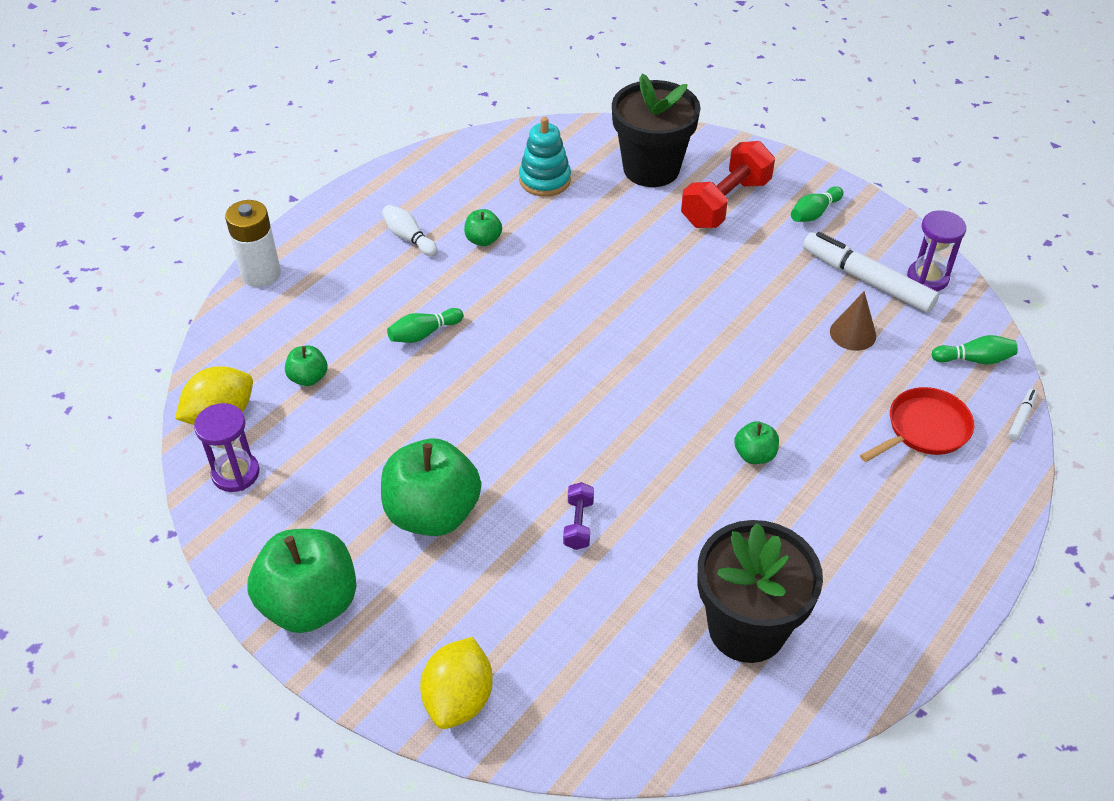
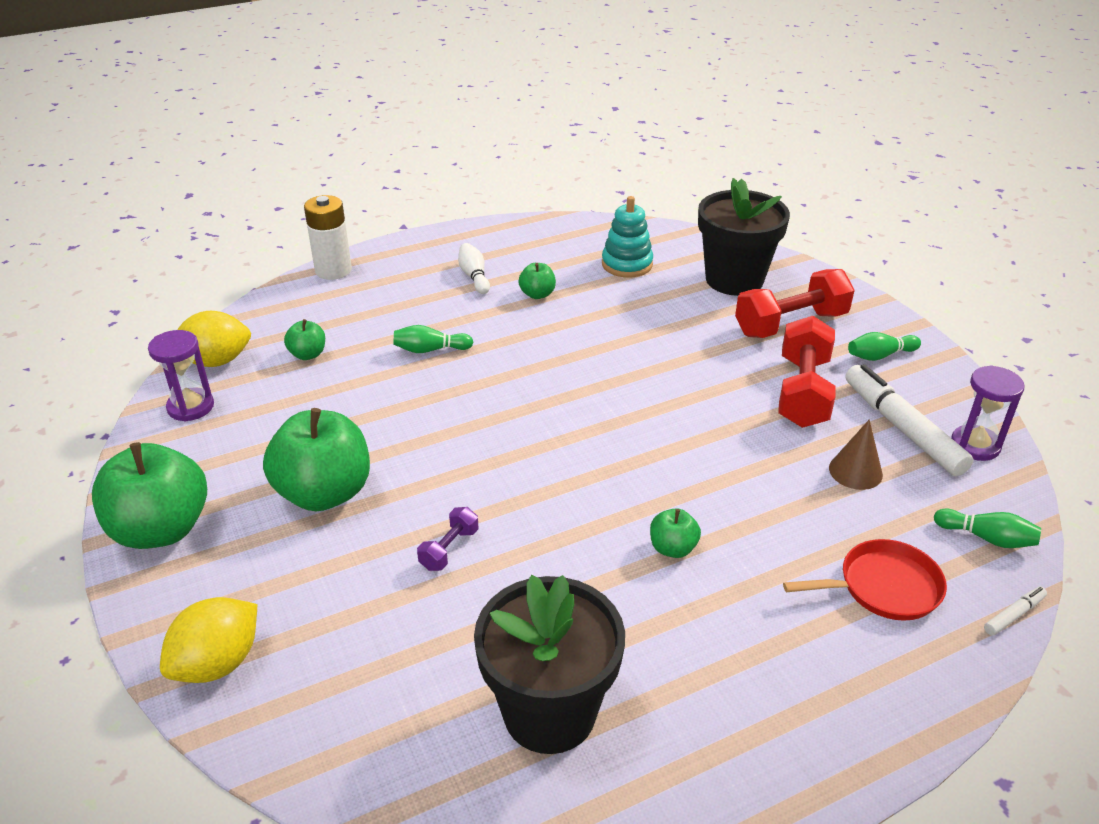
camera: 25 degrees right, 10 degrees down
(773, 271) = (802, 392): none -> red dumbbell

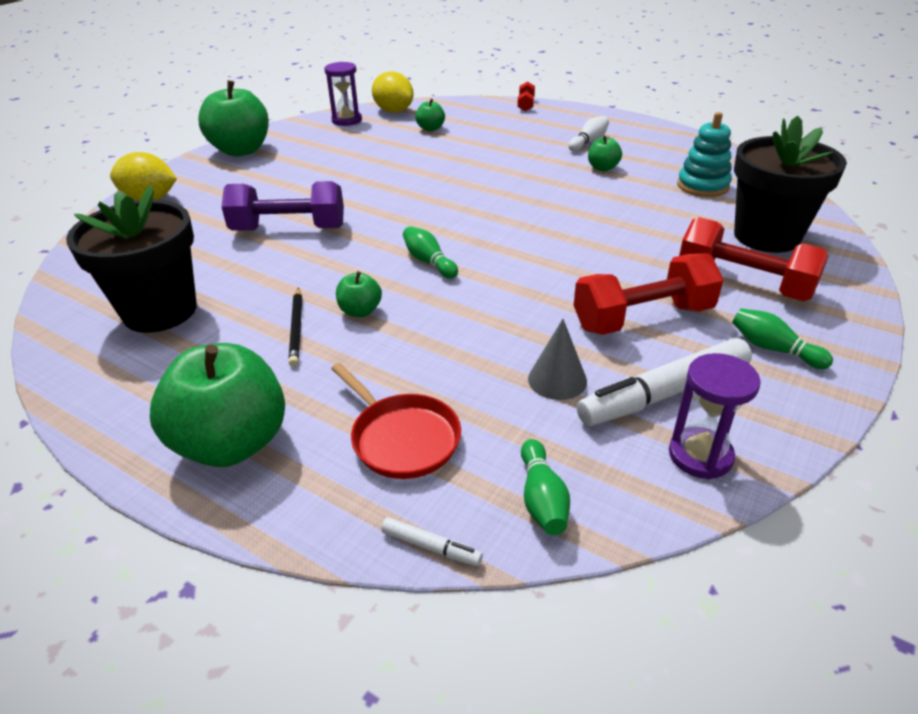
camera: 60 degrees right, 0 degrees up
(324, 493) = (307, 177): green apple -> green apple (232, 443)
(333, 270) = (526, 105): white battery -> red dumbbell
(430, 350) = (483, 157): green bowling pin -> green bowling pin (429, 262)
(449, 549) = (289, 229): purple dumbbell -> purple dumbbell, size x2.06
(671, 604) = (297, 328): none -> black pencil
(855, 471) = (557, 379): brown cone -> grey cone
(902, 428) = (664, 394): white marker -> white marker turned 150 degrees counterclockwise

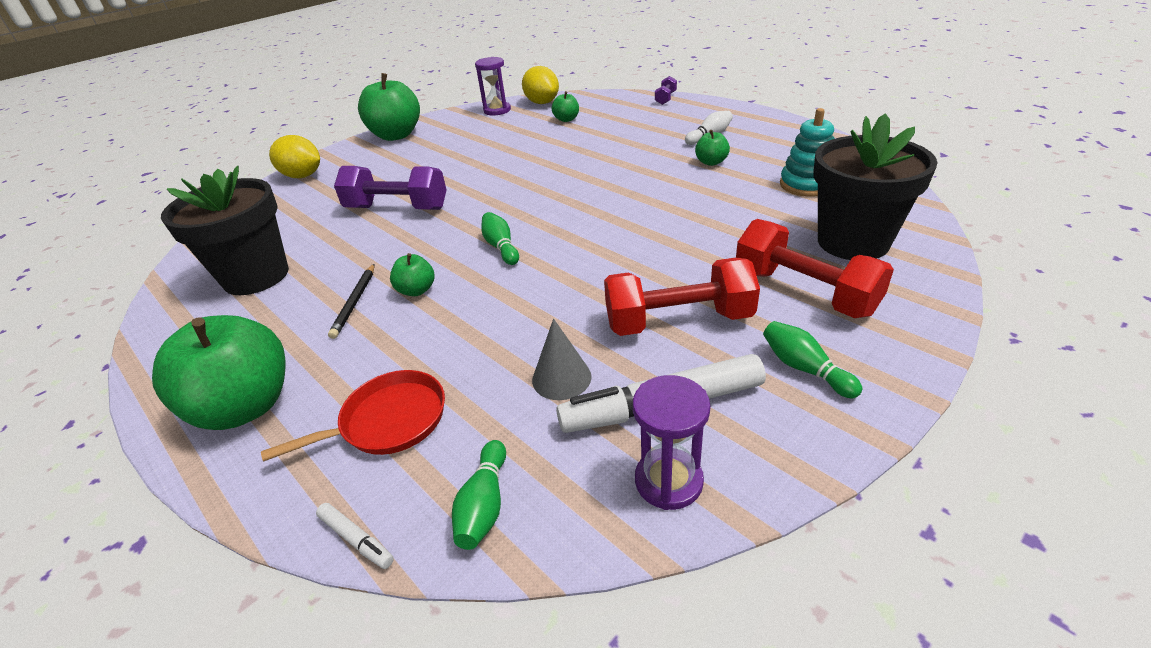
camera: 15 degrees right, 0 degrees up
(402, 438) = (388, 421): red pan -> red pan turned 90 degrees counterclockwise
(526, 105) = (665, 98): red dumbbell -> purple dumbbell

